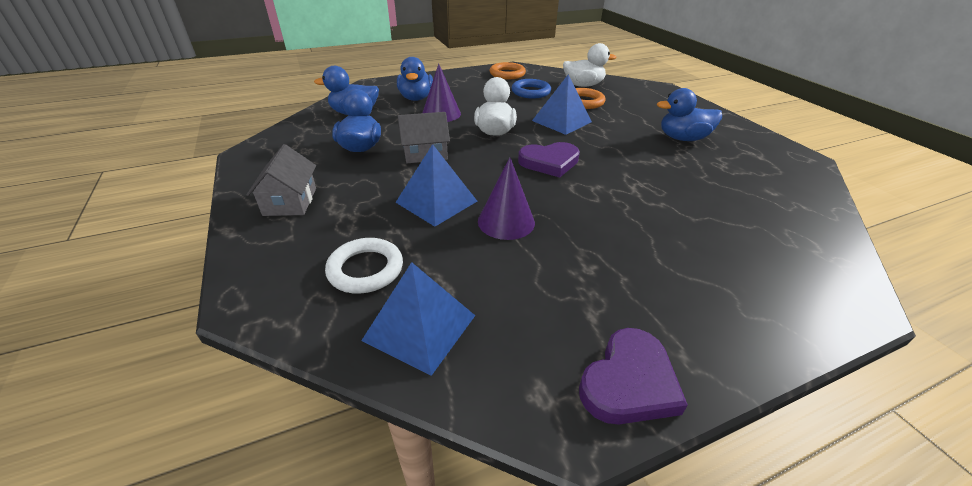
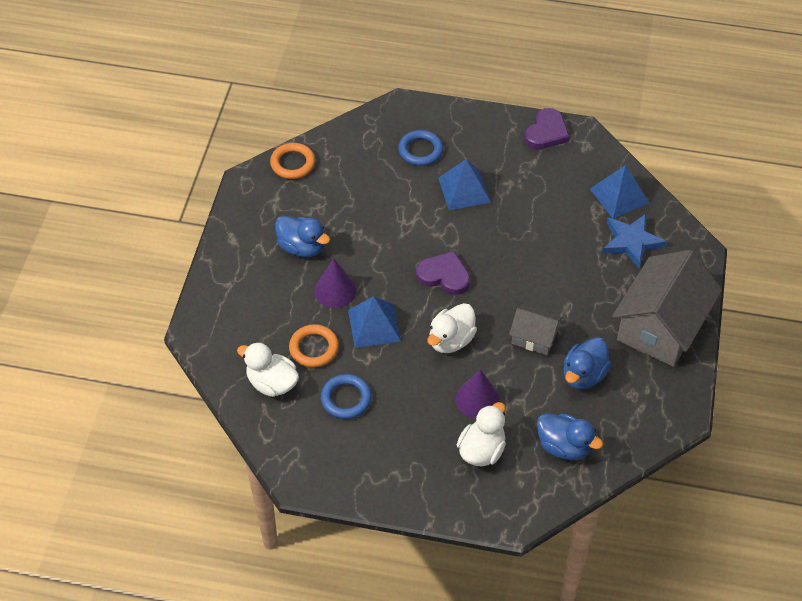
camera: 145 degrees left, 15 degrees up
(290, 201) = (661, 326): grey house -> grey house, size x2.00
(365, 269) = (631, 242): white ring -> blue star
(416, 98) = (482, 450): blue duck -> white duck
(436, 201) = (560, 276): blue pyramid -> blue pyramid (464, 190)
(506, 221) = (527, 236): purple cone -> purple cone (335, 290)
(507, 74) = (328, 462): orange ring -> orange ring (293, 163)
(629, 382) = (546, 132): purple heart -> purple heart turned 135 degrees clockwise
(736, 255) = (420, 150): none -> blue ring

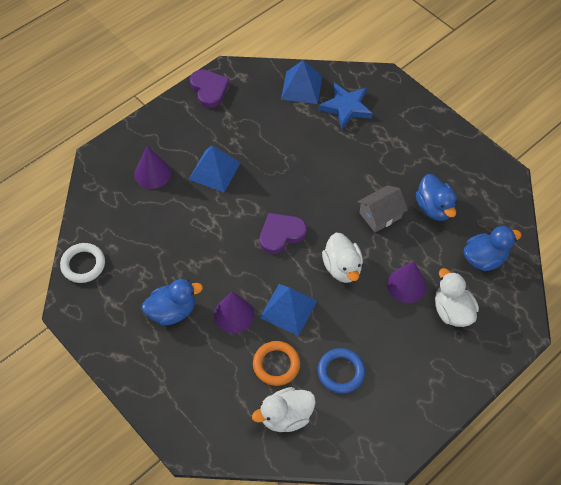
camera: 55 degrees left, 5 degrees up
(293, 163) = (83, 264): orange ring -> white ring
(420, 150) = (152, 173): blue ring -> purple cone
(661, 326) = (428, 138): grey house -> none

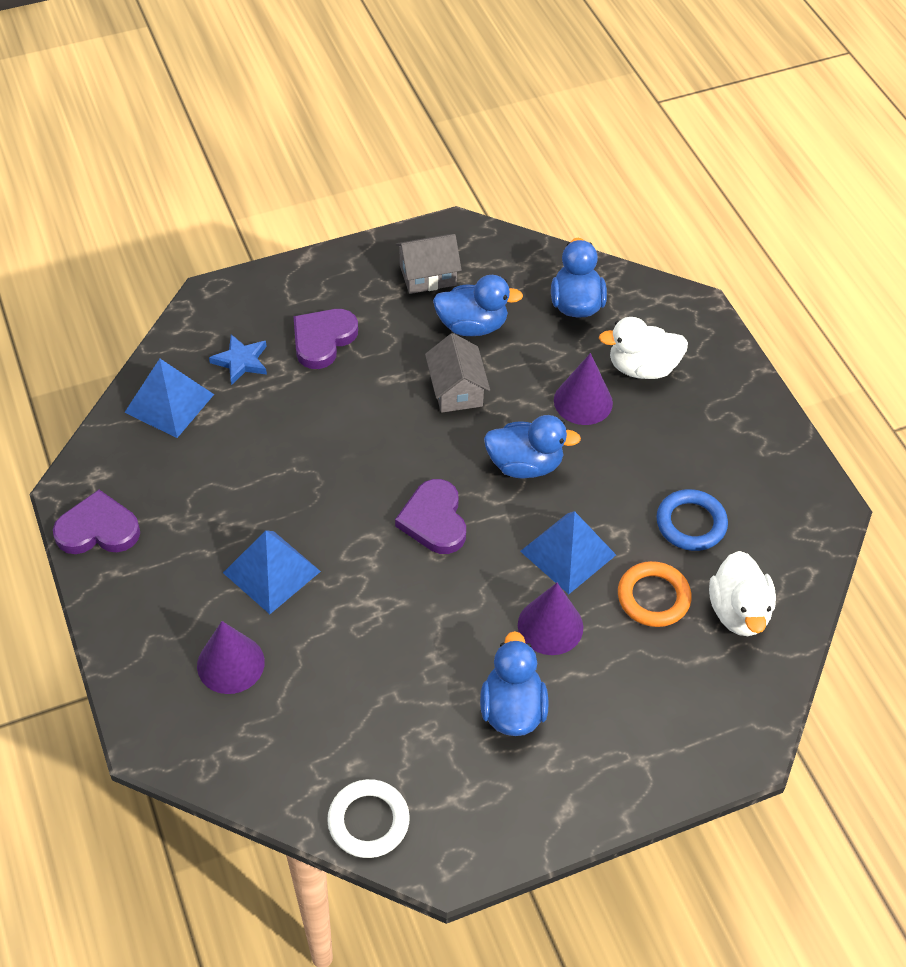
camera: 70 degrees left, 5 degrees down
(342, 268) = (525, 465): white duck -> blue duck
(346, 107) = (241, 361): blue star -> blue star, size x0.66
(382, 138) = (323, 340): none -> purple heart
(461, 172) = (428, 275): none -> grey house

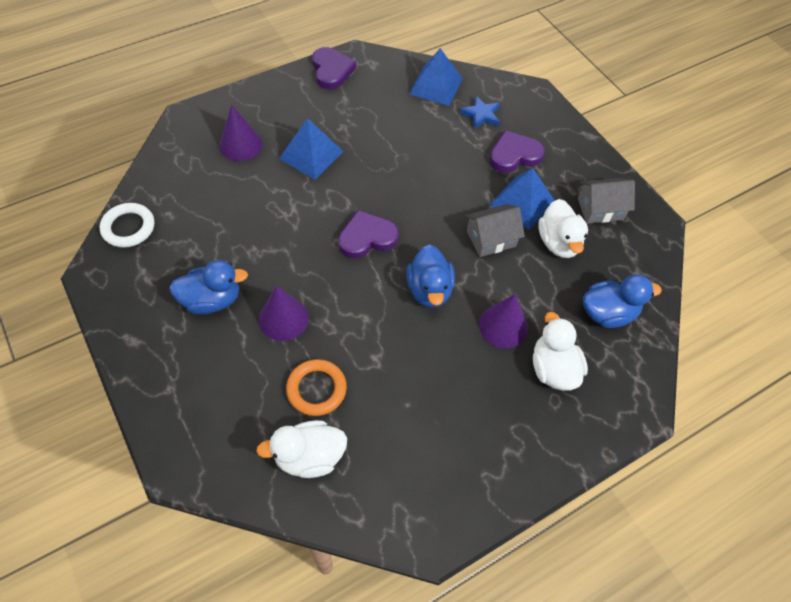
camera: 80 degrees right, 5 degrees up
(323, 340) = (514, 155): purple heart -> purple heart turned 45 degrees counterclockwise
(428, 275) = (600, 209): grey house -> grey house turned 75 degrees counterclockwise
(472, 326) = (558, 243): blue duck -> white duck
(568, 553) = (351, 325): blue pyramid -> blue pyramid (522, 202)
(691, 523) = (394, 415): blue ring -> none

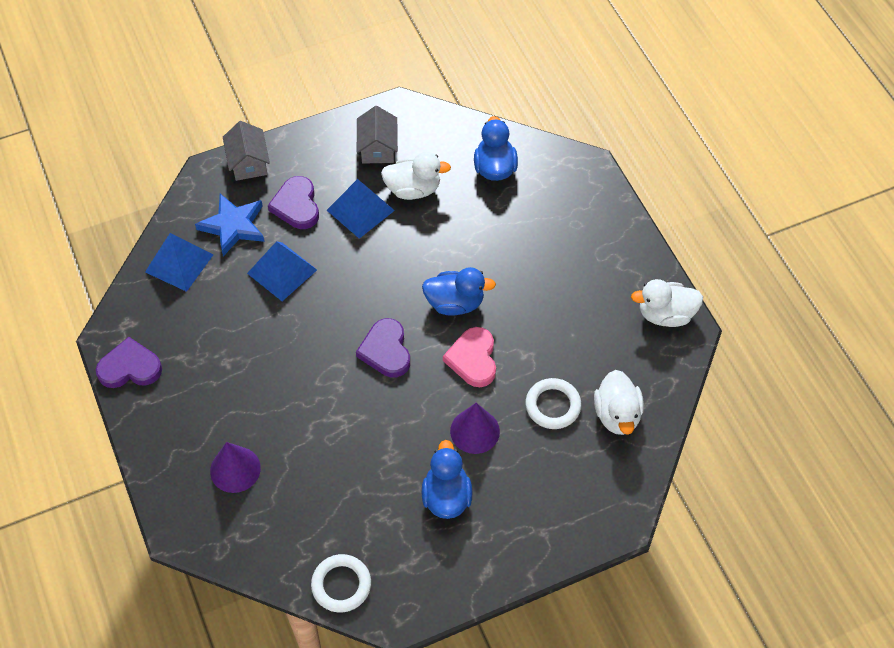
camera: 80 degrees left, 0 degrees up
(311, 155) = (263, 396): blue pyramid -> blue pyramid (282, 271)
(316, 389) = (553, 406): orange ring -> white ring
(365, 311) = (473, 359): none -> pink heart
(481, 115) = (233, 226): blue star -> blue star, size x1.52
(491, 239) = (401, 243): grey house -> grey house (248, 162)
(503, 326) = (500, 249): purple cone -> none
(553, 369) = (546, 219): white duck -> white duck (665, 314)

